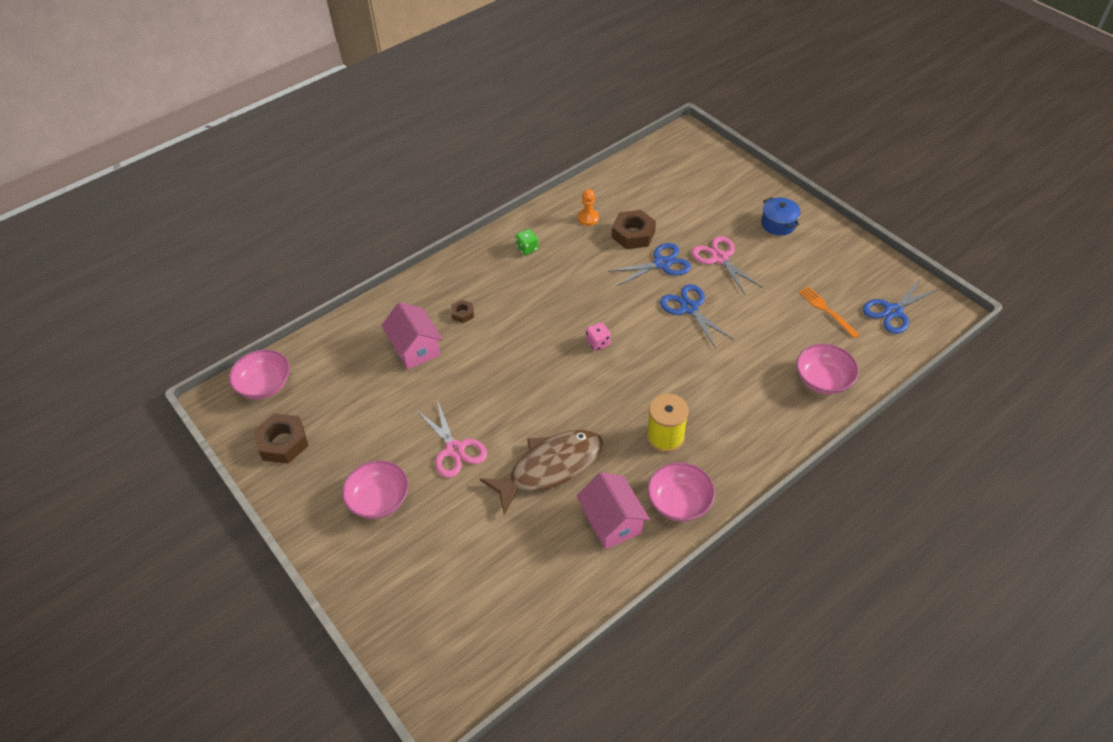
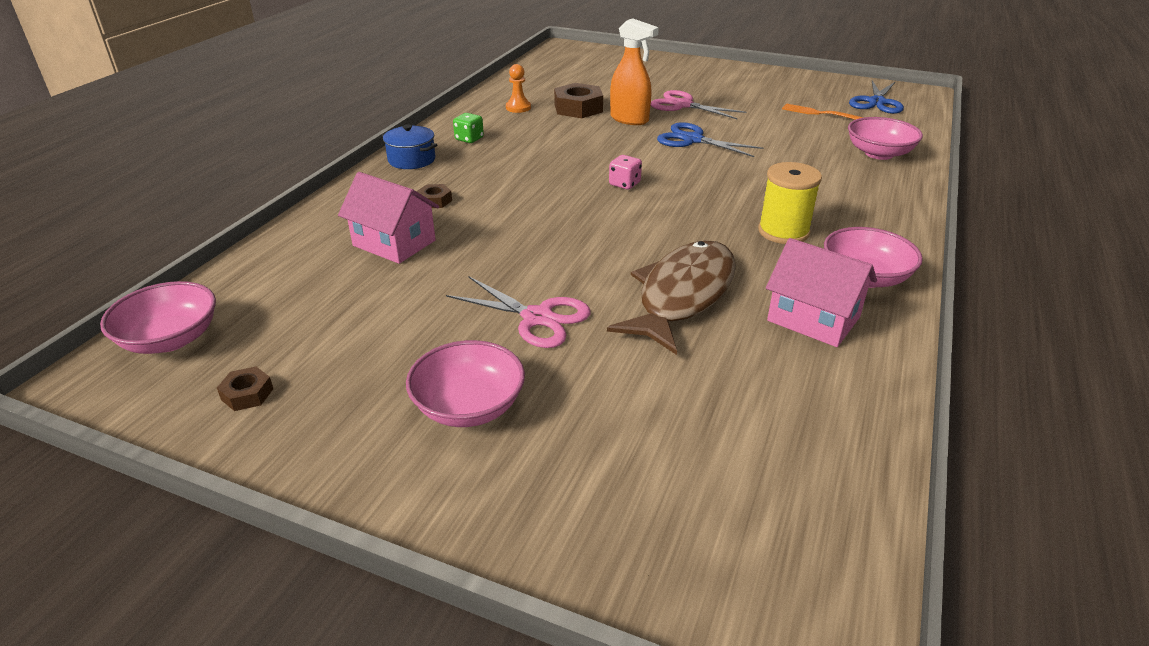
camera: 30 degrees left, 15 degrees down
(283, 443) = (247, 394): brown nut -> brown nut, size x0.52
(661, 264) = (629, 119): blue scissors -> orange spray bottle
(778, 224) = (711, 77): blue pot -> blue pot (411, 160)

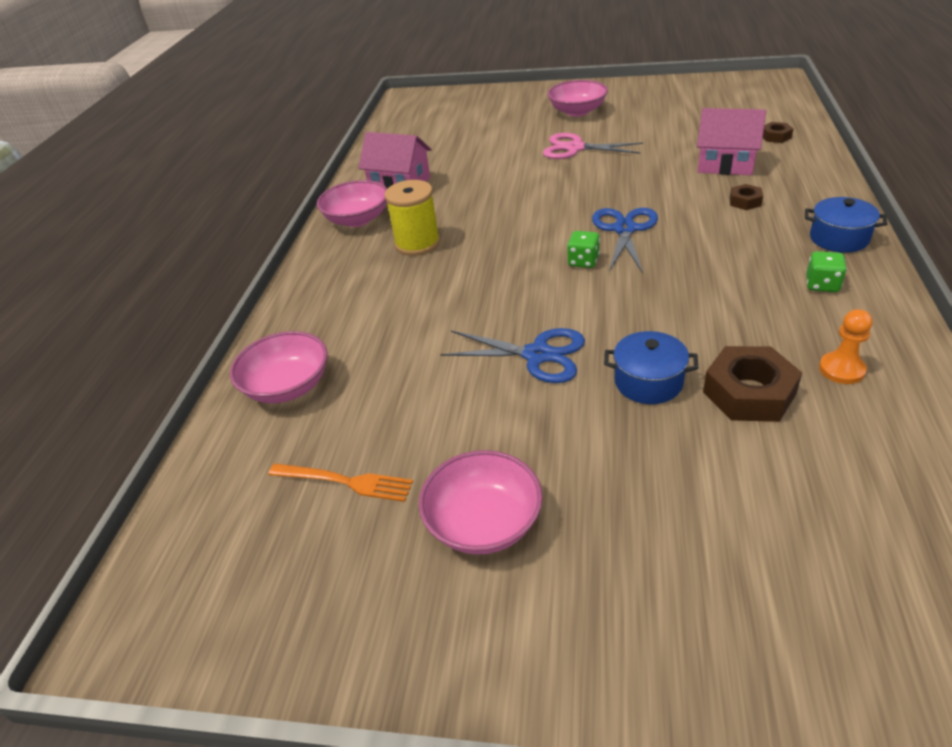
camera: 170 degrees right, 5 degrees up
(170, 339) = (769, 96): pink bowl -> pink bowl (484, 522)
(247, 394) = (689, 92): brown nut -> brown nut (775, 136)
(624, 184) = (583, 261): pink dice -> green dice
(629, 119) = (648, 382): orange spray bottle -> blue pot
(682, 295) = (488, 179): brown fish -> none
(683, 105) = (585, 449): pink scissors -> none
(876, 102) = (230, 559): blue scissors -> blue scissors (624, 229)

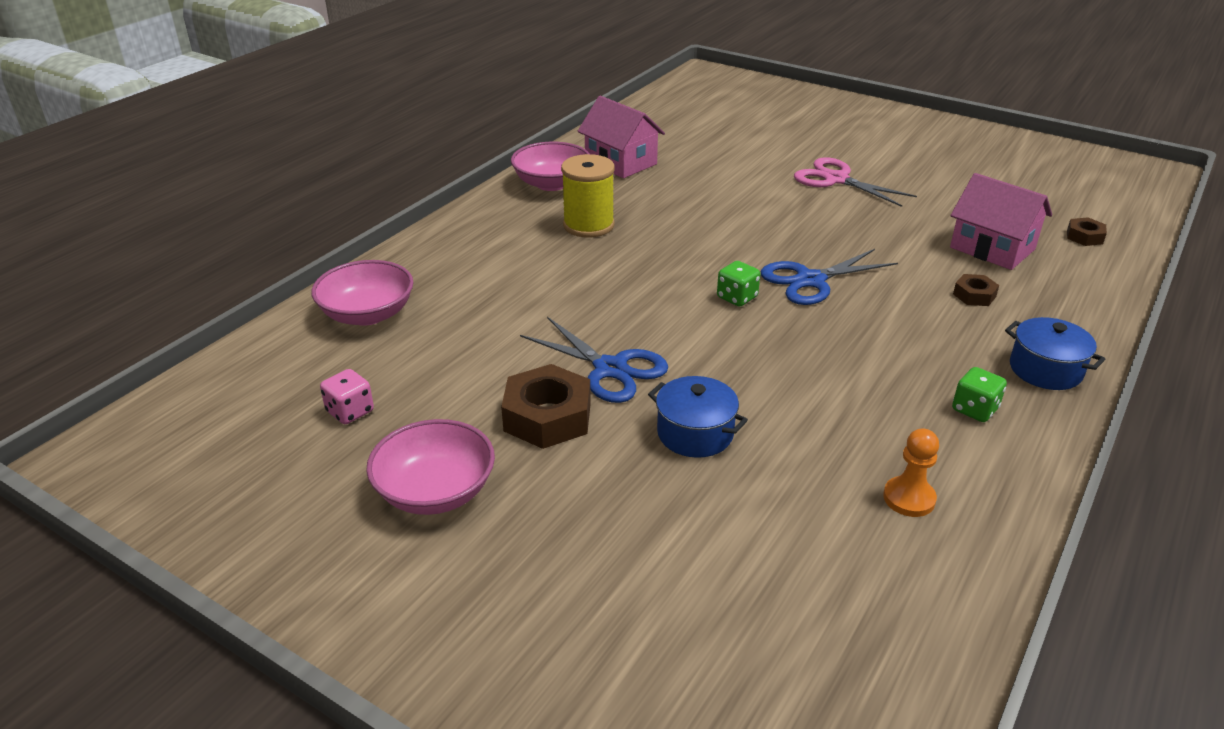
camera: 20 degrees right, 5 degrees down
(345, 482) = (350, 411): orange fork -> pink dice
(577, 111) = (875, 141): pink bowl -> none
(624, 229) = (810, 280): blue scissors -> blue scissors turned 150 degrees counterclockwise
(749, 393) = (787, 482): brown nut -> brown nut (547, 417)

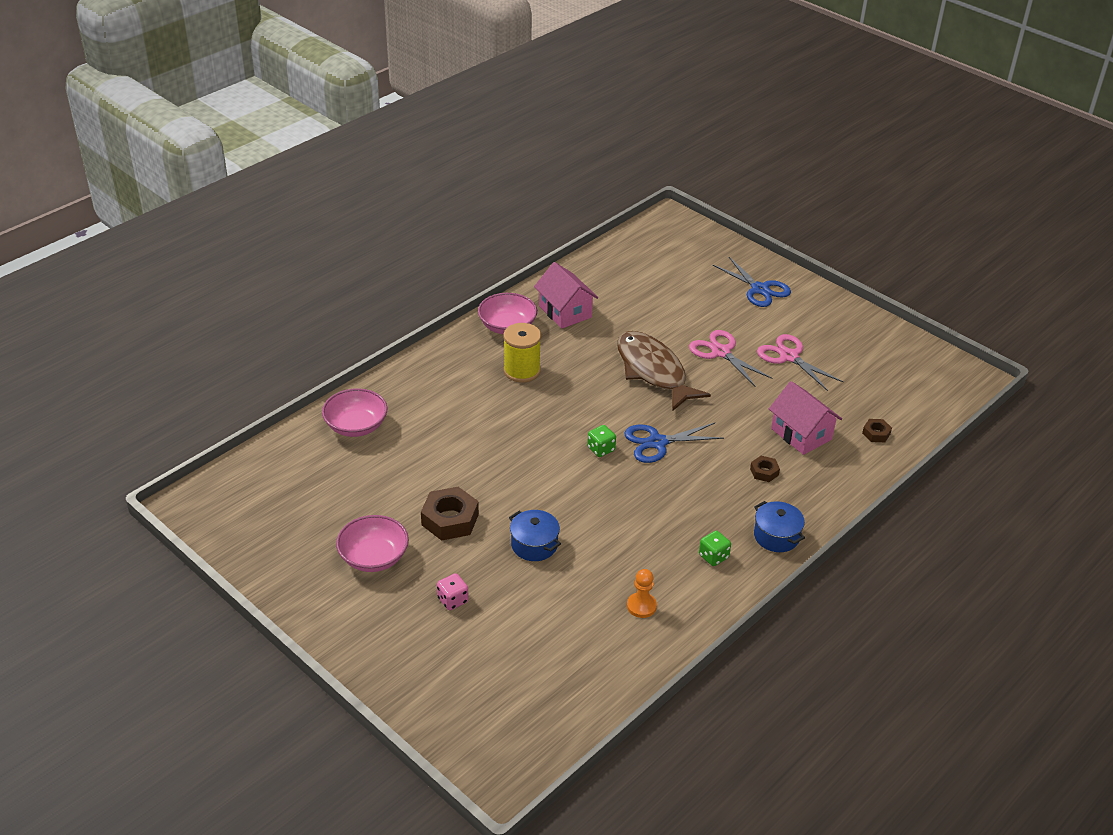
camera: 10 degrees right, 5 degrees up
(350, 411) = (334, 497): pink dice -> pink dice (452, 600)
(610, 369) = (498, 492): blue scissors -> blue scissors (759, 289)
(762, 207) = (653, 371): none -> brown fish
(921, 175) = (789, 356): none -> pink scissors

